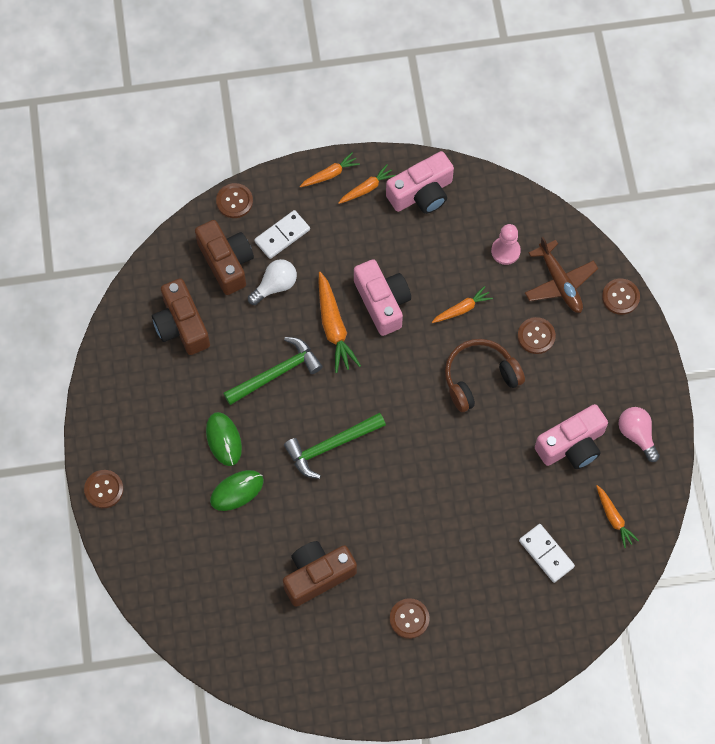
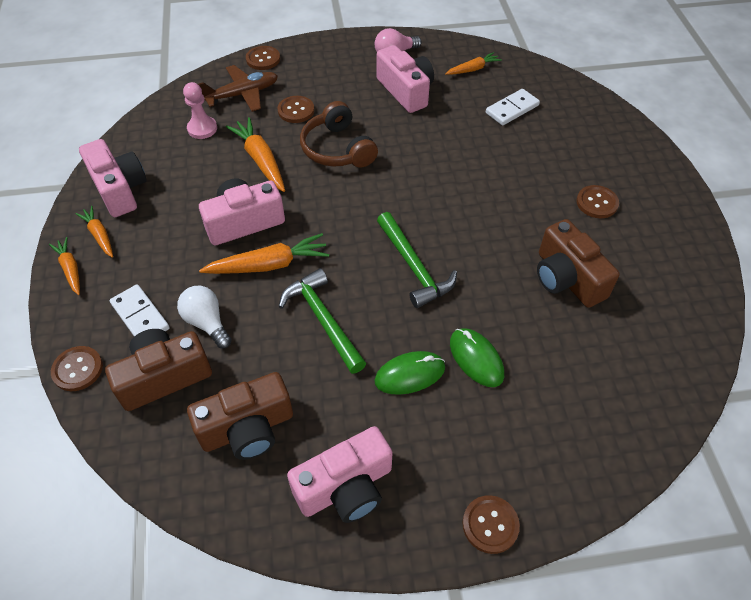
camera: 90 degrees left, 15 degrees down
(135, 394) = (345, 487): none -> pink camera
(462, 309) = (260, 160): orange carrot -> orange carrot, size x1.64

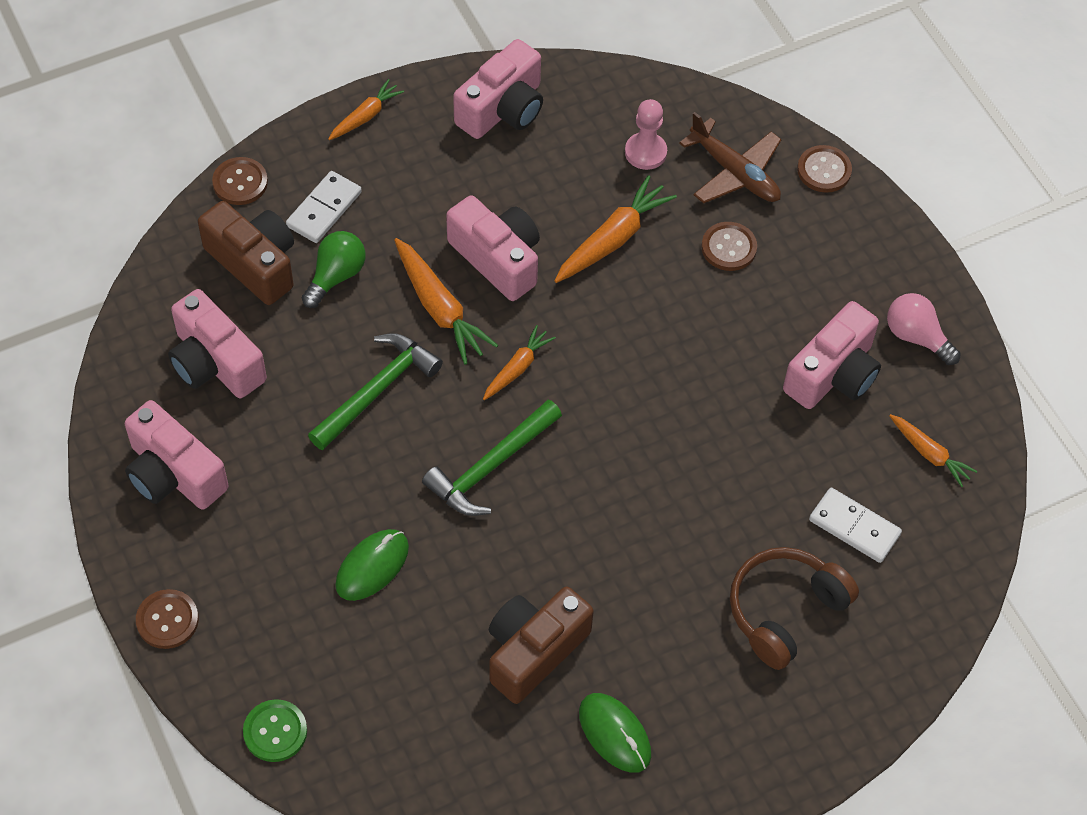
camera: 70 degrees right, 5 degrees up
(99, 235) = (424, 121): orange carrot -> orange carrot (517, 368)
(207, 322) = (336, 276): white light bulb -> green light bulb
(247, 428) = (215, 362): brown camera -> pink camera
(337, 149) = (671, 321): brown headphones -> brown headphones (785, 611)
(410, 374) = (329, 500): green mouse -> green mouse (614, 734)
(597, 203) = (691, 673): brown button -> none
(609, 461) = (275, 731): none -> green button

